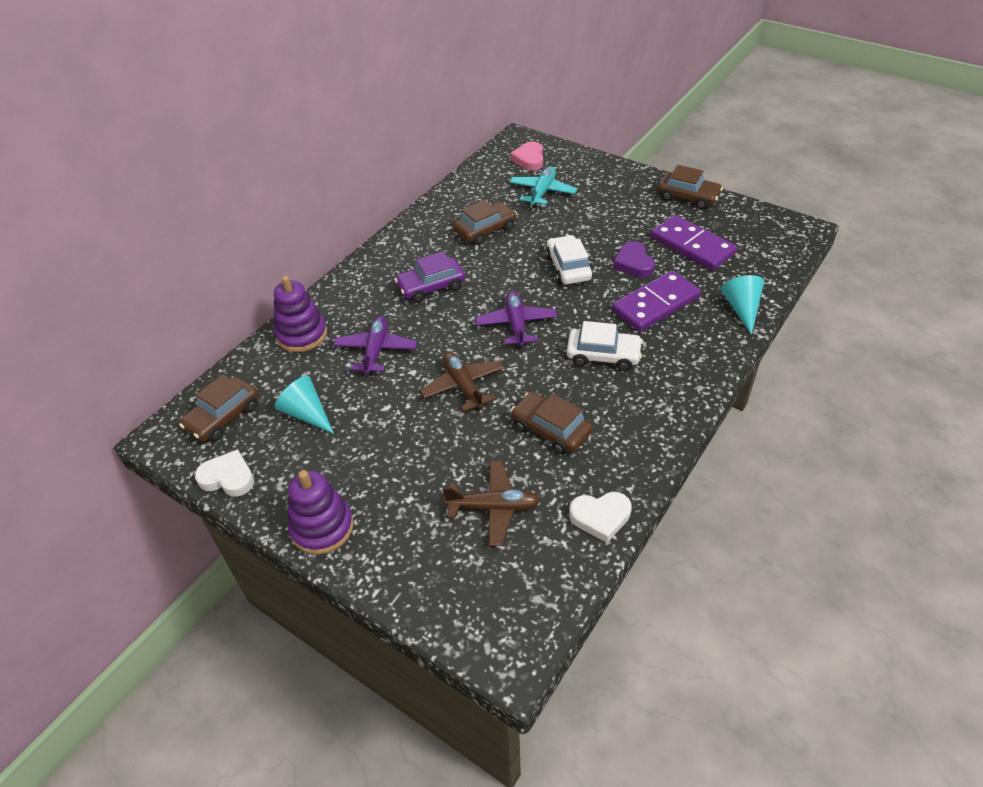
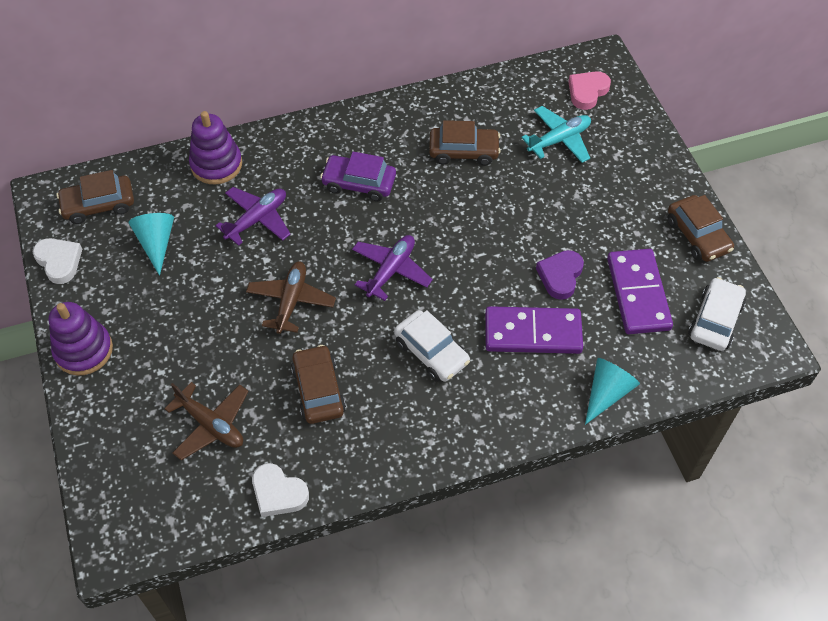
camera: 35 degrees right, 10 degrees up
(568, 268) = (495, 241): white car -> white car (715, 320)

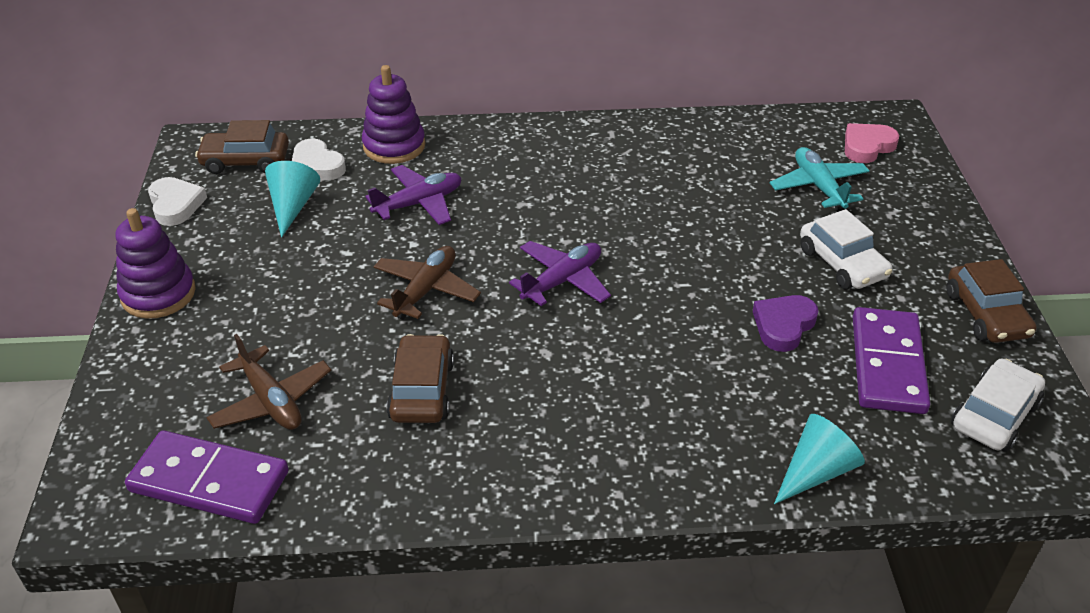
camera: 15 degrees right, 15 degrees down
(278, 493) = (322, 496): white heart -> white heart (316, 166)
(359, 183) = (554, 189): purple car -> none
(431, 352) = (584, 377): white car -> white car (842, 263)
(463, 151) = (693, 179): brown car -> none
(533, 332) = (728, 381): purple domino -> purple domino (209, 481)
(559, 140) = (819, 187): turquoise plane -> turquoise plane turned 90 degrees counterclockwise

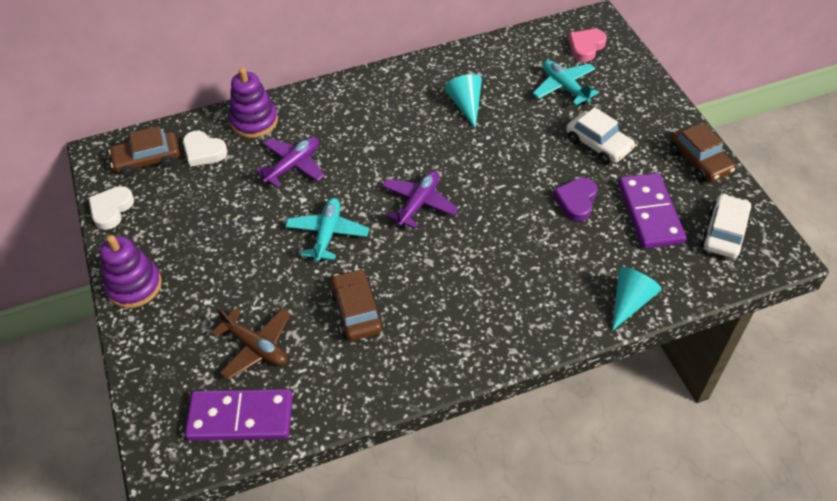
camera: 15 degrees left, 10 degrees up
(175, 205) = (111, 209): white heart -> white heart turned 120 degrees counterclockwise
(292, 206) = (201, 190): turquoise cone -> turquoise cone (466, 105)
(426, 290) = (327, 234): brown plane -> turquoise plane

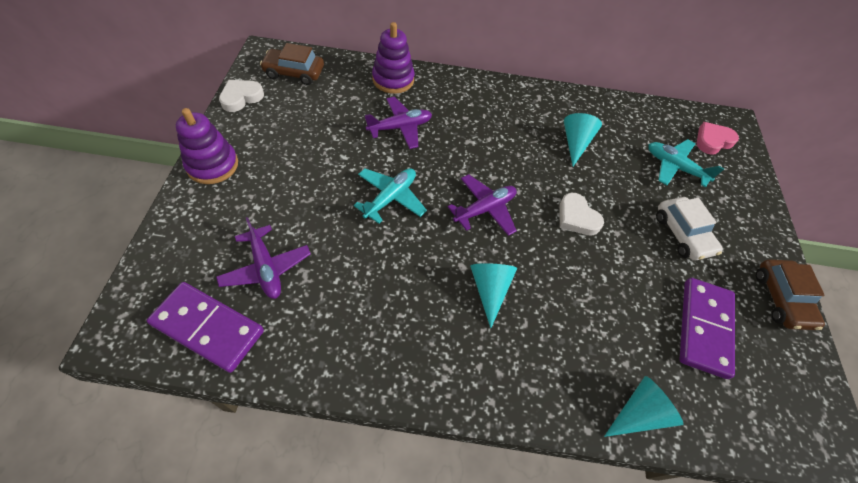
camera: 20 degrees right, 5 degrees up
(203, 151) = (339, 85): white heart -> white heart (577, 217)
(256, 347) = (266, 268): brown plane -> purple plane
(357, 311) = (370, 281): brown car -> none
(463, 268) = (489, 290): none -> turquoise cone
(564, 87) = (674, 167): turquoise plane -> turquoise plane turned 45 degrees counterclockwise
(576, 201) = (633, 278): purple heart -> none
(724, 233) = (778, 391): white car -> none

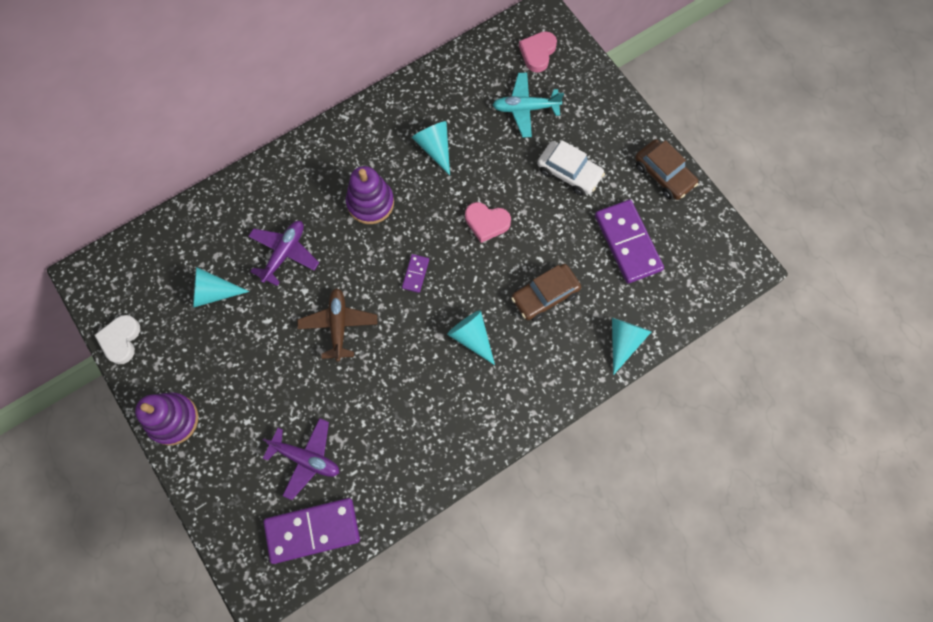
camera: 35 degrees left, 15 degrees up
(294, 72) = (137, 274): brown car -> brown car (545, 295)
(328, 115) = (213, 292): none -> turquoise cone
(390, 198) = (338, 325): turquoise plane -> brown plane
(393, 79) = (230, 207): purple stacking toy -> purple stacking toy (370, 203)
(484, 209) = (415, 274): purple plane -> purple domino
(577, 217) = (486, 222): white heart -> pink heart

